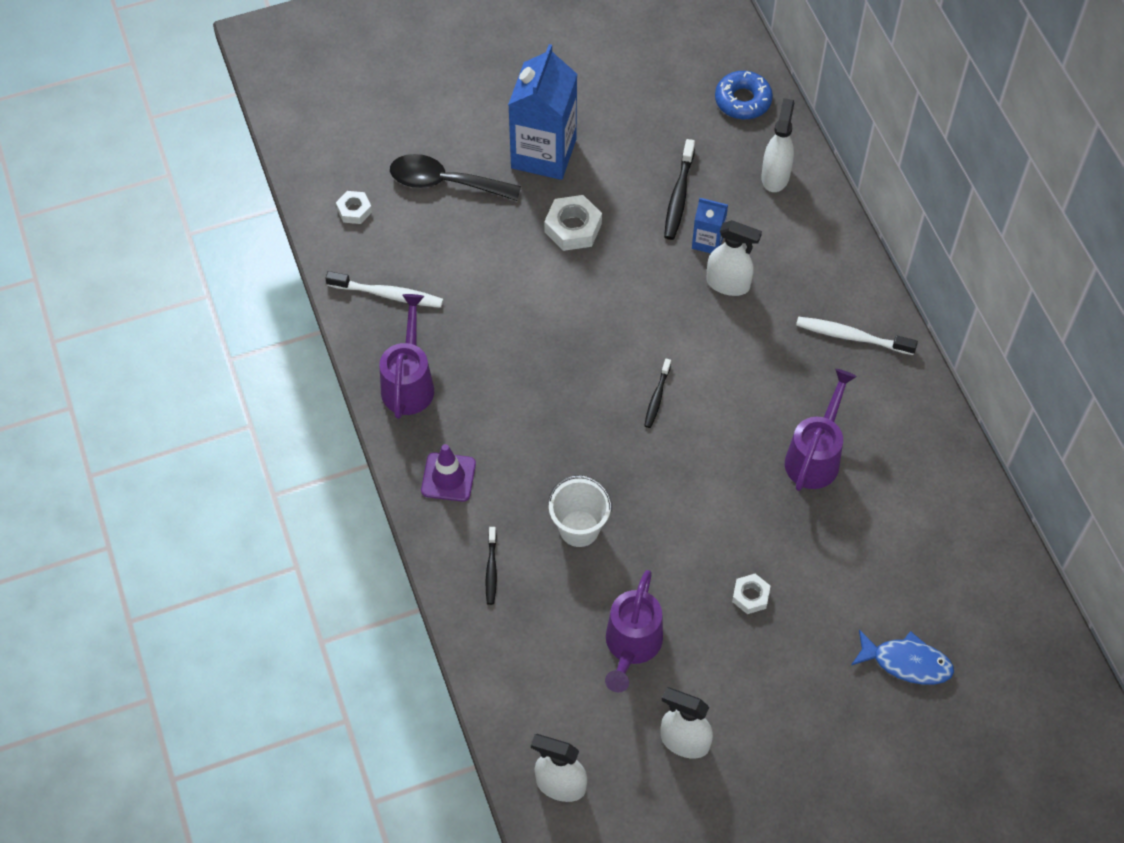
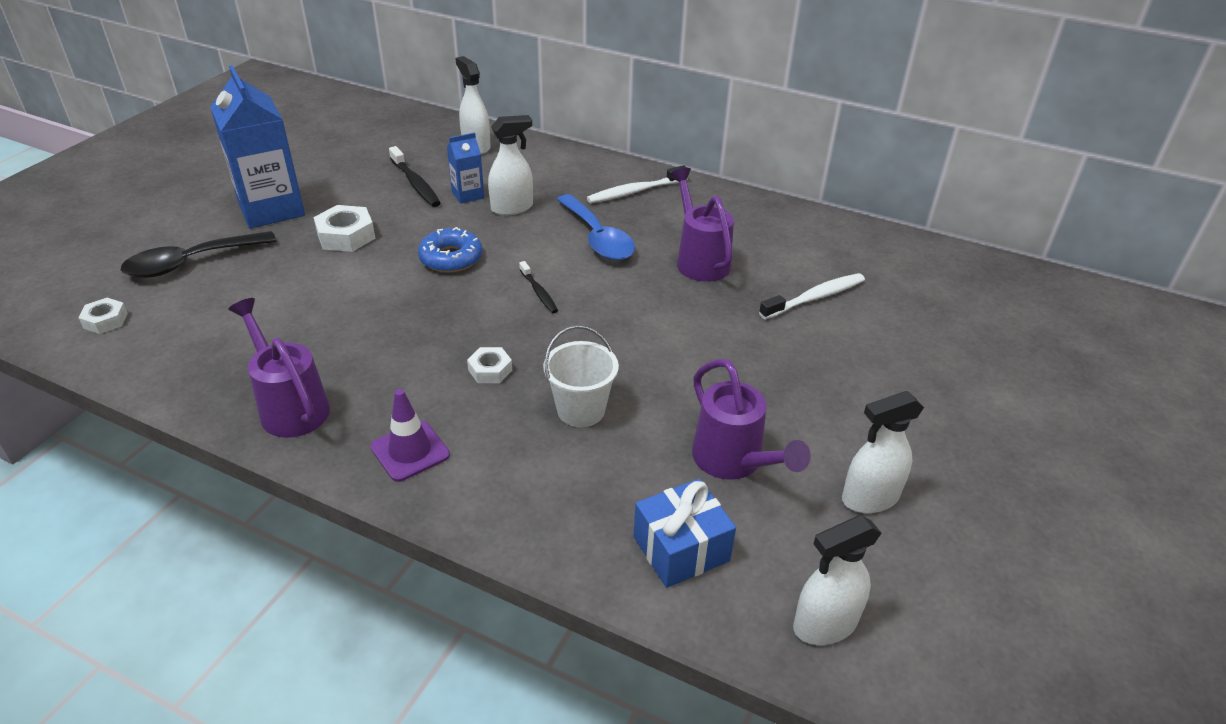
camera: 45 degrees left, 20 degrees down
(388, 294) = (201, 358): white toothbrush -> white toothbrush (815, 298)
(491, 569) = (536, 494): black toothbrush -> none
(534, 675) = (681, 549): none -> blue gift
(743, 100) = (406, 124): blue donut -> blue donut (451, 258)
(750, 596) = (773, 364): white nut -> white nut (490, 370)
(761, 370) = (597, 238): none -> blue spoon
(906, 662) = (927, 331): blue fish -> none

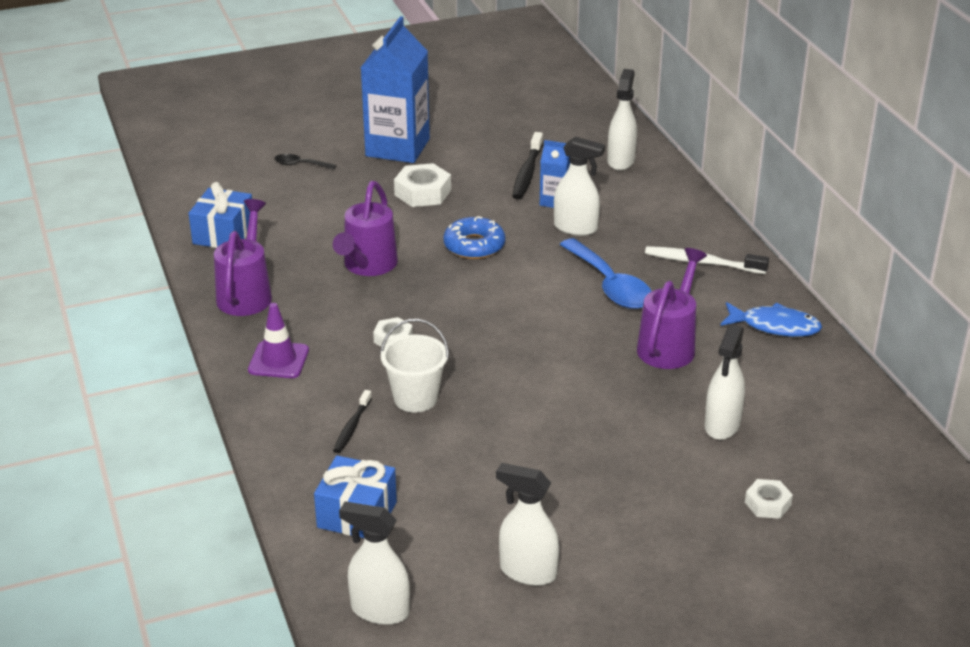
camera: 45 degrees right, 5 degrees down
(105, 320) = (209, 182): white nut -> white nut (767, 504)
(189, 362) = (223, 234): none -> blue gift
(191, 262) = (300, 165): black spoon -> black spoon, size x0.49
(538, 292) = (502, 303): black toothbrush -> black toothbrush (352, 427)
(597, 238) = (610, 285): blue spoon -> blue spoon turned 45 degrees counterclockwise
(733, 461) = (469, 491): purple watering can -> purple watering can (367, 266)
(742, 212) = (775, 326): none -> blue fish
(815, 298) = (722, 425): white toothbrush -> white spray bottle

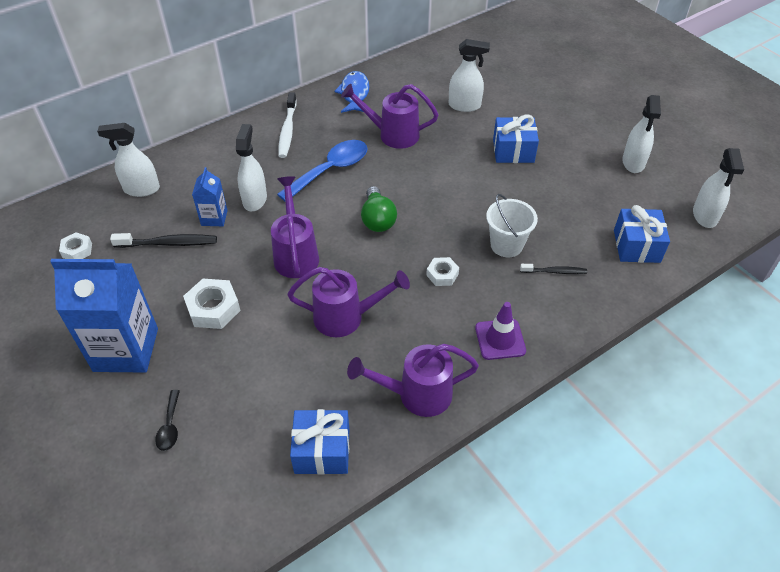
camera: 105 degrees left, 15 degrees up
(474, 246) = (296, 254): blue donut -> purple watering can
(505, 307) = (377, 219): none -> green light bulb
(598, 449) = (513, 151): none -> blue gift
(767, 504) = (524, 84): white nut -> white nut (77, 250)

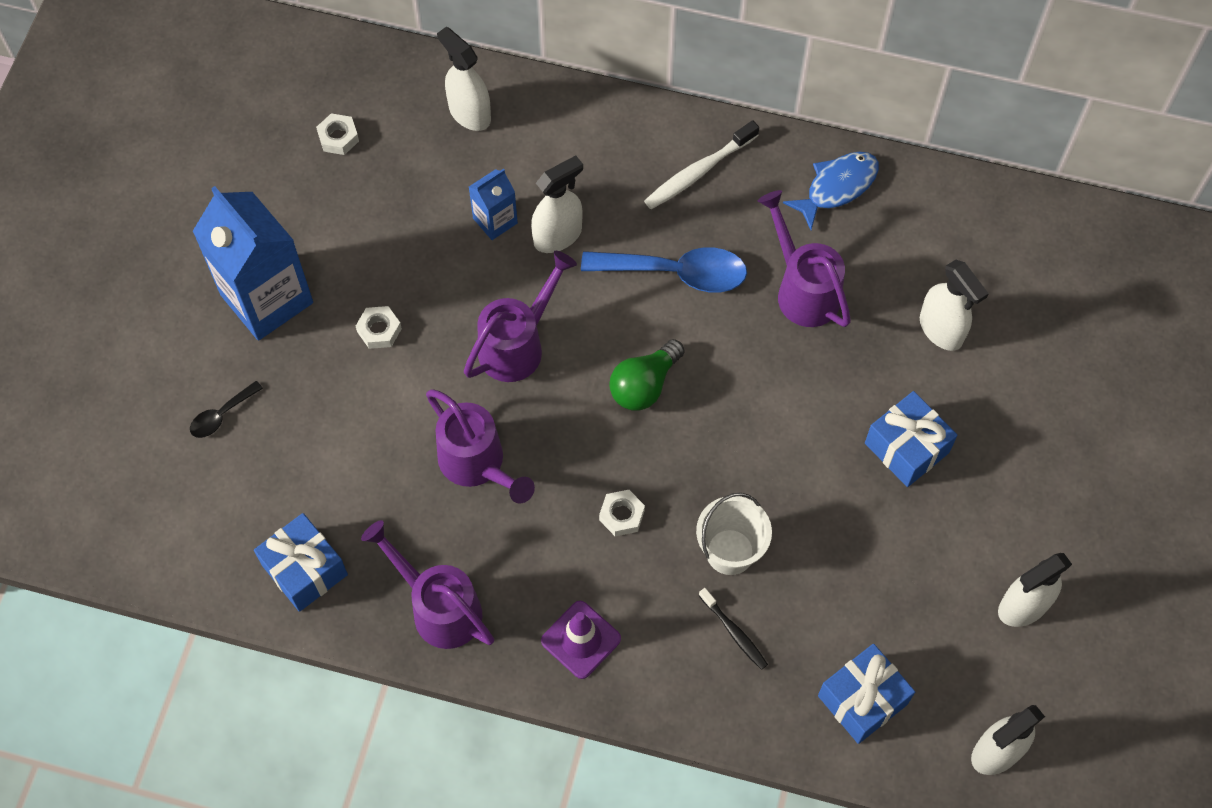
camera: 50 degrees right, 15 degrees up
(168, 243) = (421, 211): black toothbrush -> none
(213, 308) = (379, 330): white nut -> white nut, size x0.61

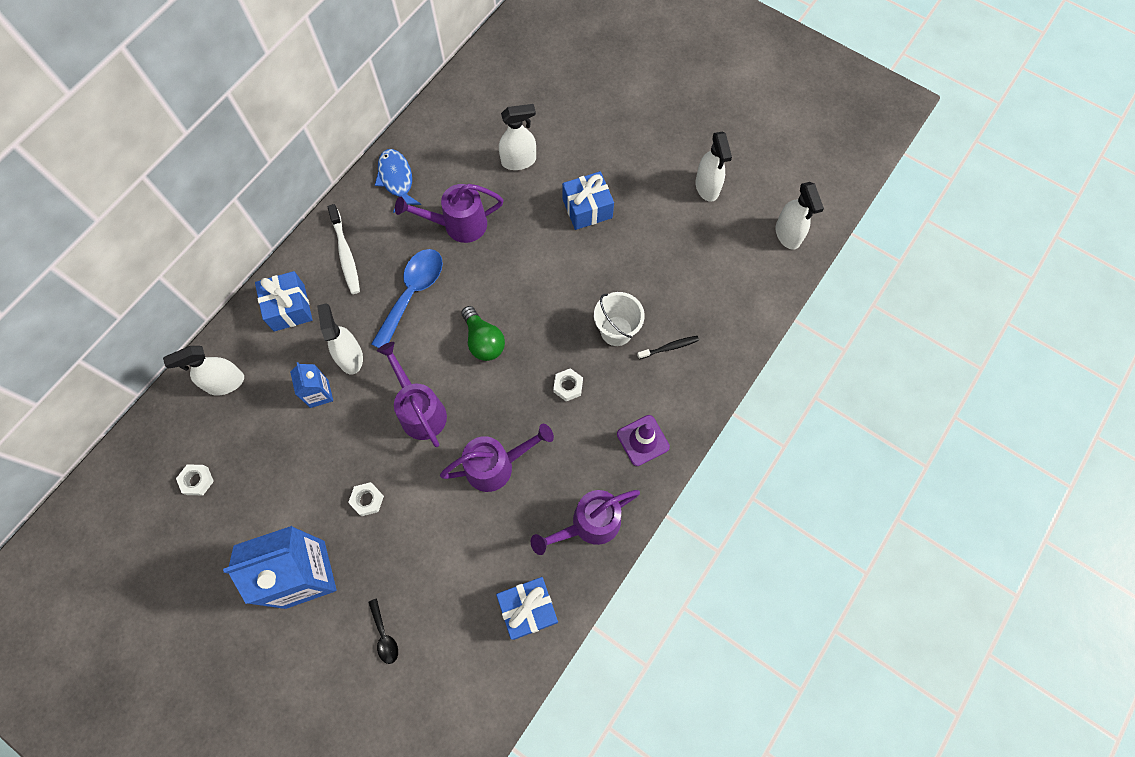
camera: 70 degrees left, 5 degrees up
(862, 700) = (735, 292): blue gift -> blue gift (289, 308)

